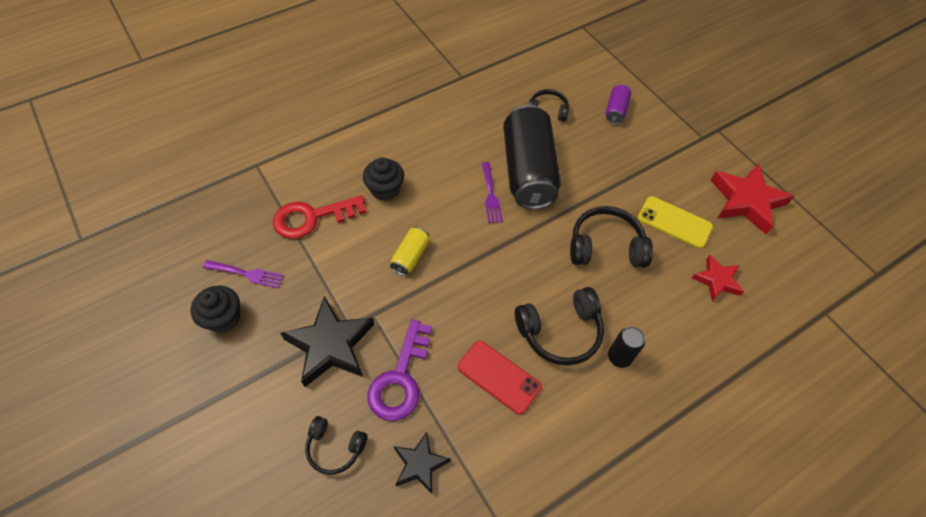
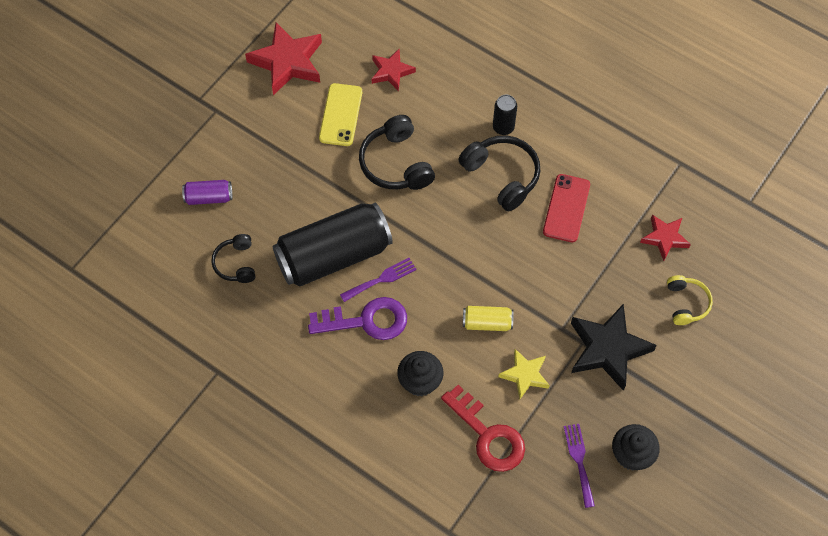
camera: 110 degrees left, 5 degrees up
(335, 447) = (686, 303): black headphones -> yellow headphones
(347, 265) = (525, 375): none -> yellow star
(400, 378) = (606, 280): purple key -> purple key (366, 321)
(420, 464) = (664, 238): black star -> red star

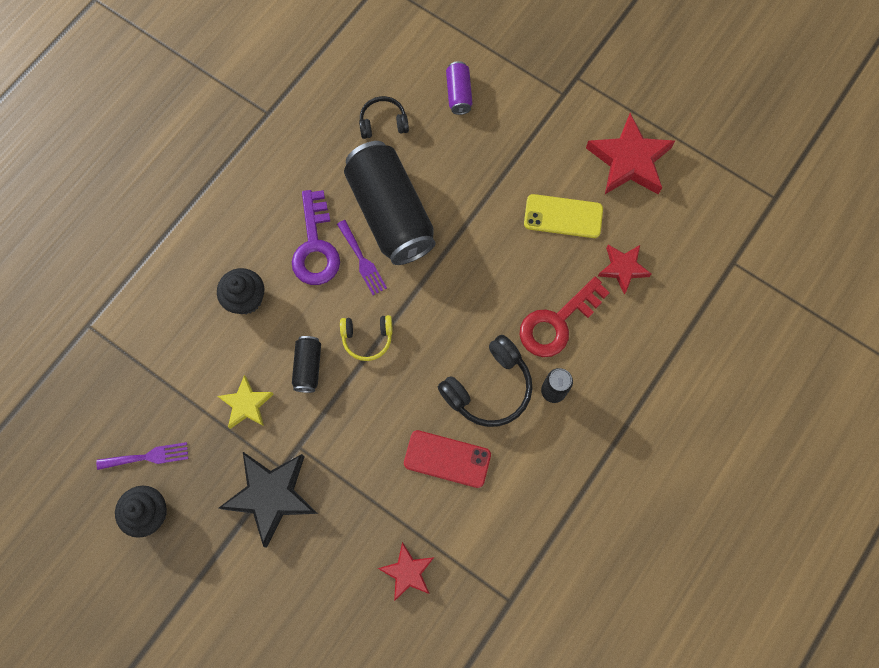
camera: 90 degrees right, 10 degrees up
(396, 163) = (502, 274): black headphones -> none
(487, 323) = (308, 367): yellow can -> black can
(488, 435) = (183, 365): red key -> red key (557, 322)
(686, 303) = (323, 591): yellow headphones -> yellow headphones (367, 338)

